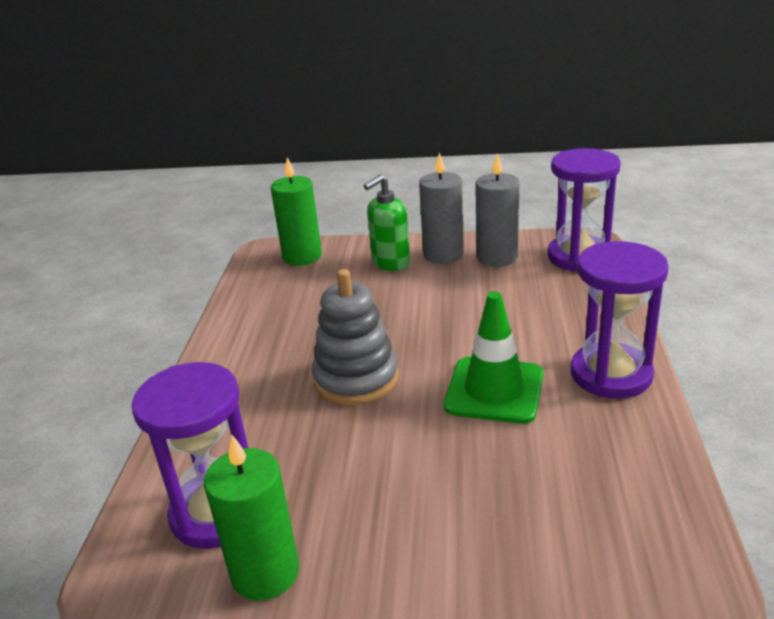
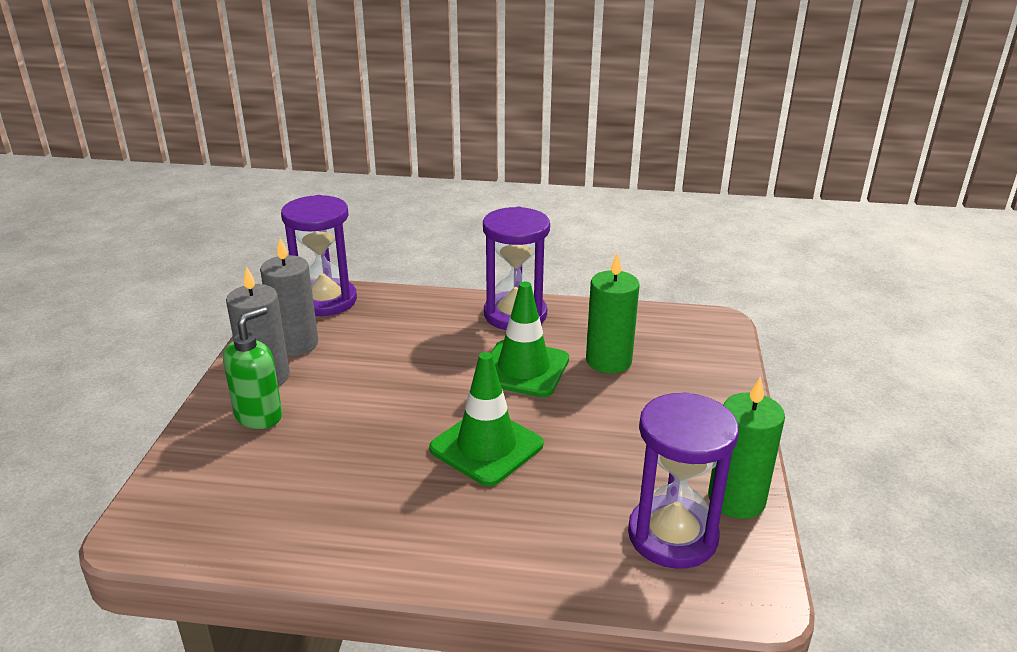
camera: 90 degrees left, 0 degrees up
(302, 256) = (186, 492): green candle -> green candle (608, 361)
(356, 379) = (486, 447): grey stacking toy -> green traffic cone
(390, 263) = (259, 416): green soap dispenser -> green soap dispenser turned 105 degrees counterclockwise

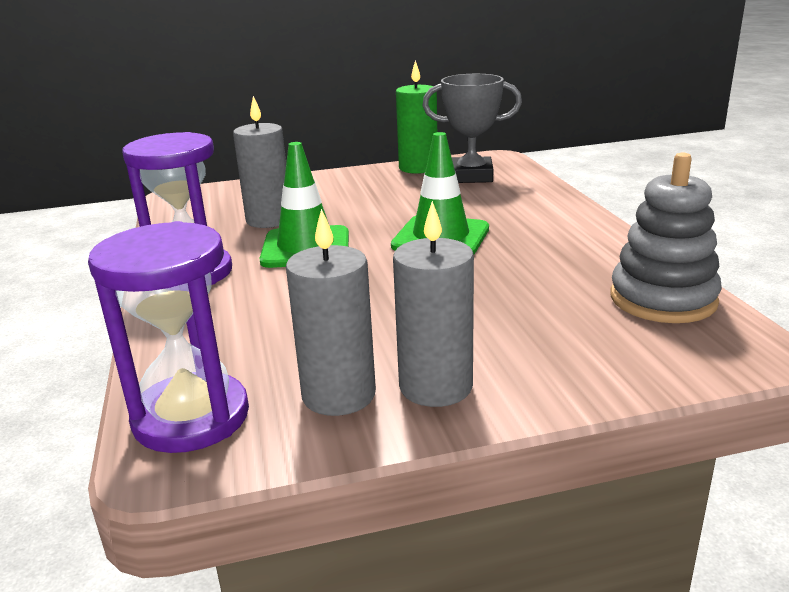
camera: 110 degrees left, 5 degrees down
(247, 527) = (662, 299): none -> grey stacking toy
(259, 416) = (514, 358): green soap dispenser -> none
(608, 361) = (269, 220): green candle -> grey candle
(672, 535) = (471, 176): purple hourglass -> grey trophy

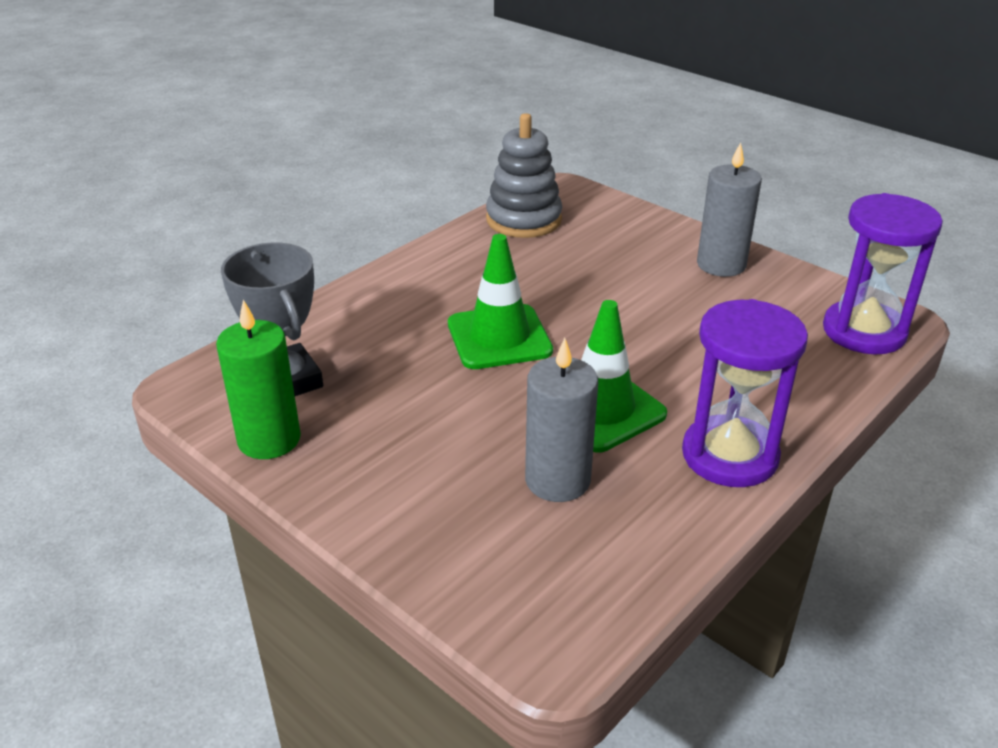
camera: 125 degrees left, 10 degrees up
(338, 395) = (773, 292): grey candle -> none

